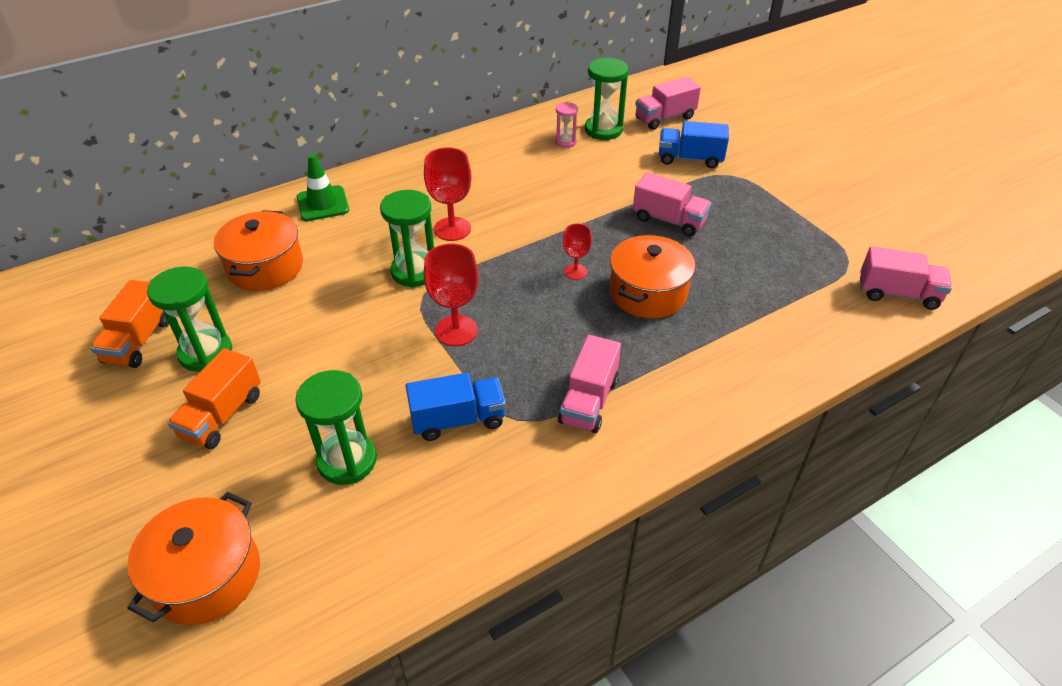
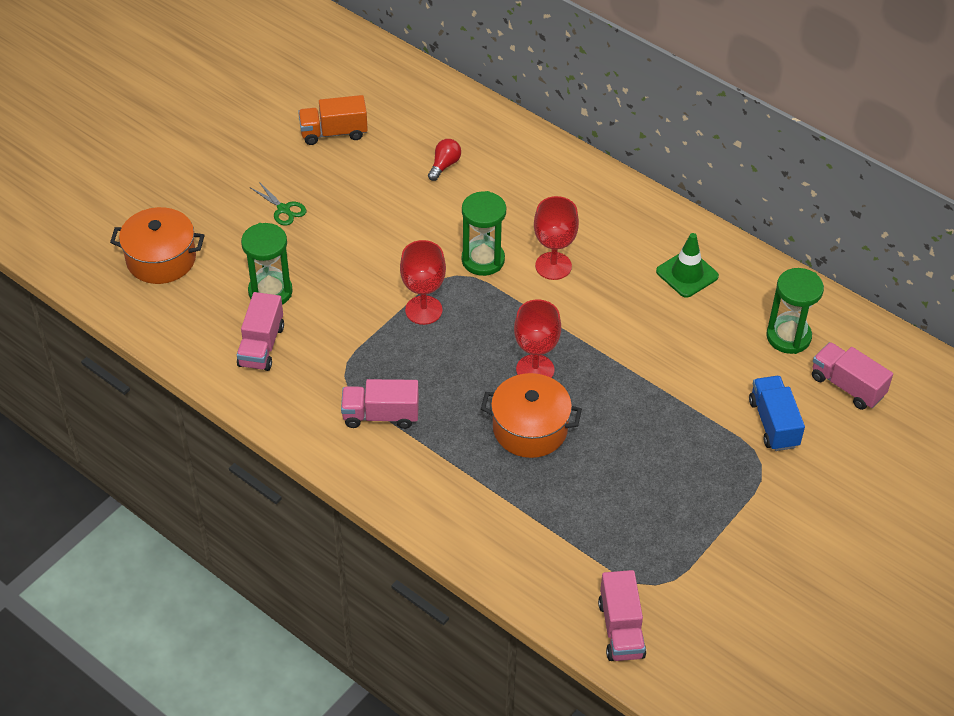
camera: 70 degrees right, 5 degrees up
(206, 353) = (337, 174): green hourglass -> none
(222, 415) = (284, 209): orange truck -> green scissors
(265, 267) = (444, 165): orange pot -> red light bulb
(323, 204) = (544, 166): green traffic cone -> green traffic cone (687, 274)
(458, 420) = (330, 341): blue truck -> none
(565, 142) = (745, 310): pink hourglass -> none
(575, 272) = (535, 369): red goblet -> red goblet, size x1.69
(669, 220) = (650, 424): pink truck -> pink truck (261, 346)

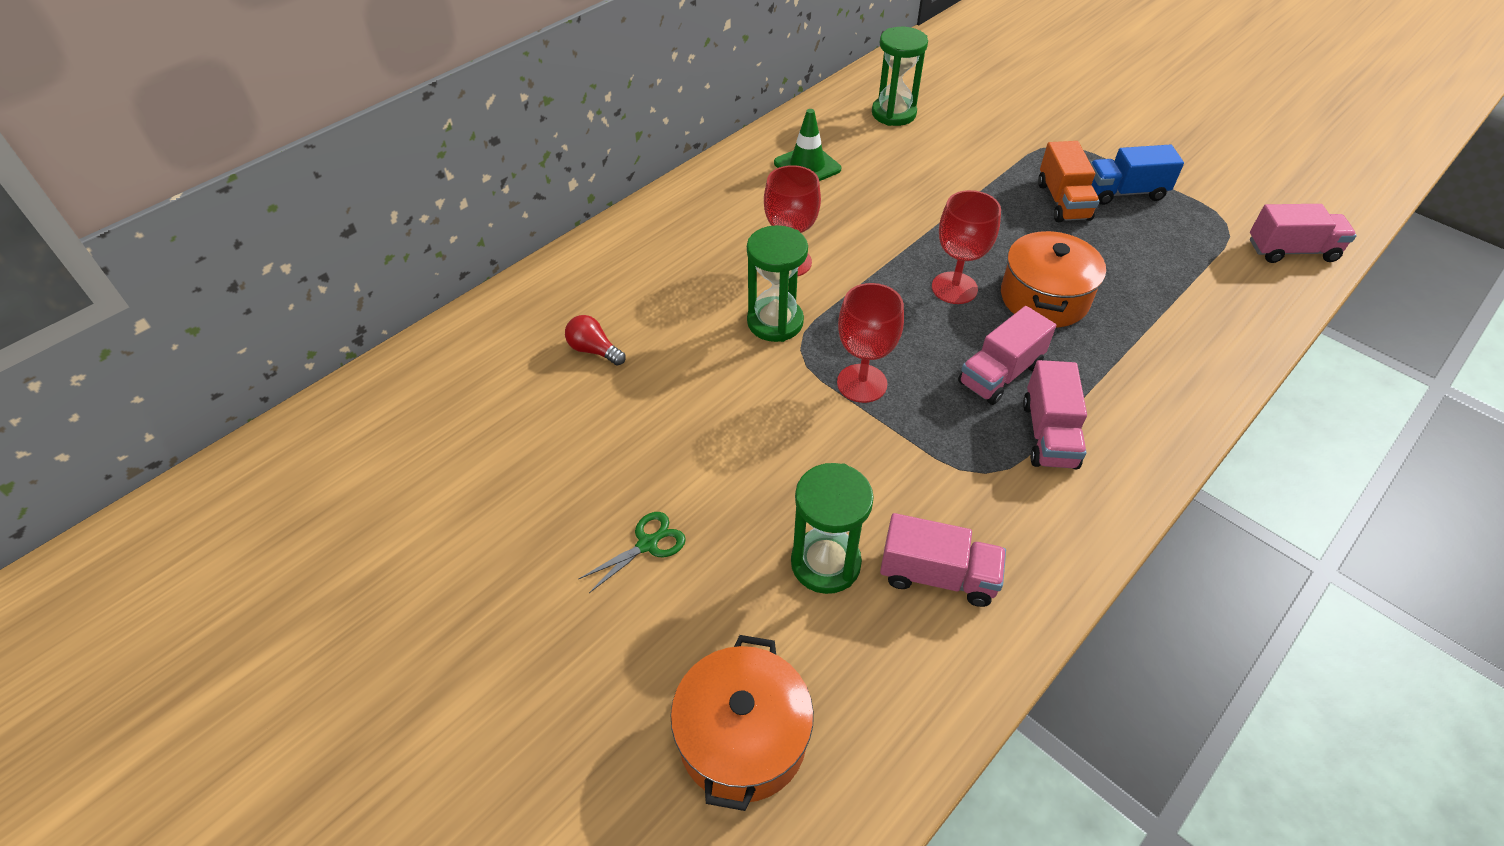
camera: 85 degrees left, 0 degrees up
(334, 133) = (490, 474): orange truck -> orange truck (1063, 201)
(773, 423) = (1005, 133): blue truck -> blue truck (1124, 192)
(847, 386) = (953, 89): pink truck -> pink truck (1000, 374)

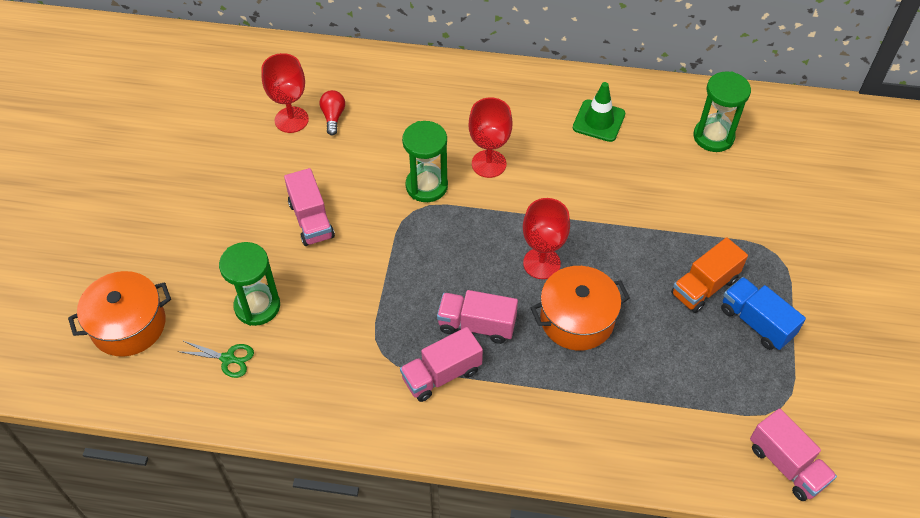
camera: 55 degrees right, 5 degrees up
(648, 543) = (216, 221): green scissors -> green scissors (228, 359)
(862, 383) = (408, 256): red goblet -> red goblet (291, 120)
(937, 575) = (285, 363): pink truck -> pink truck (311, 220)

